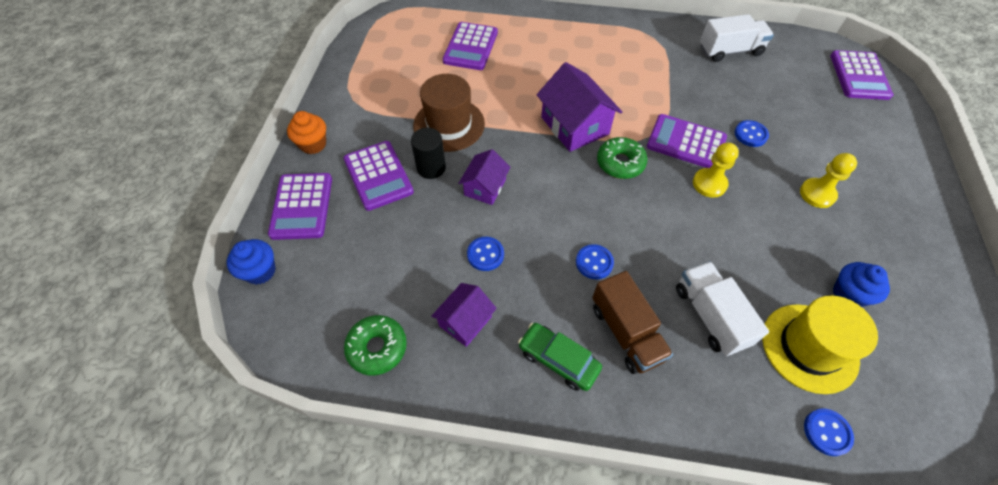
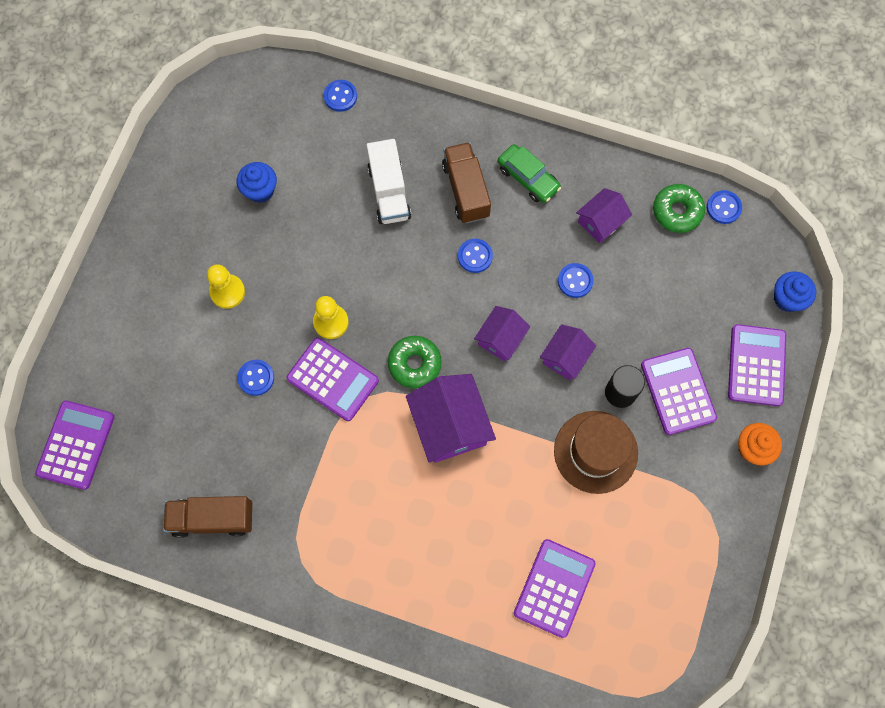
camera: 170 degrees left, 15 degrees up
(321, 362) = (723, 208): none -> blue button
(548, 193) = (501, 338): none -> purple house
(730, 51) = (212, 518): white truck -> brown truck
(809, 347) = (319, 154): yellow hat -> none

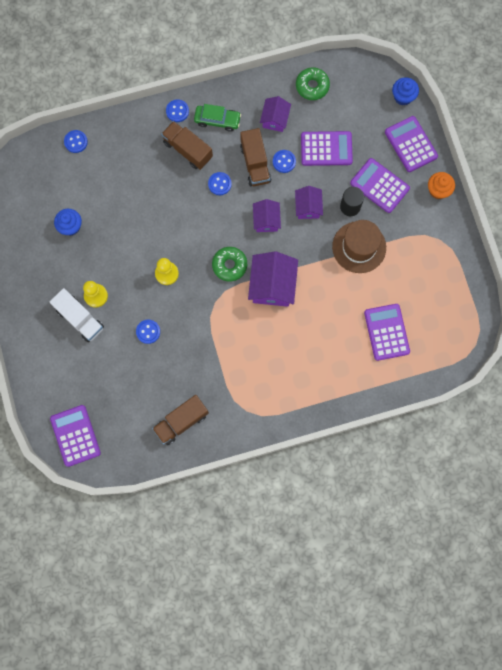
camera: 35 degrees left, 5 degrees up
(332, 379) = (191, 304): purple calculator -> purple calculator (326, 149)
(389, 192) = (145, 179): white truck -> white truck (80, 319)
(450, 425) = (272, 285): purple house -> purple house turned 60 degrees clockwise
(537, 260) = (255, 163): none -> brown truck
(723, 208) = (335, 67): blue button -> blue button (177, 111)

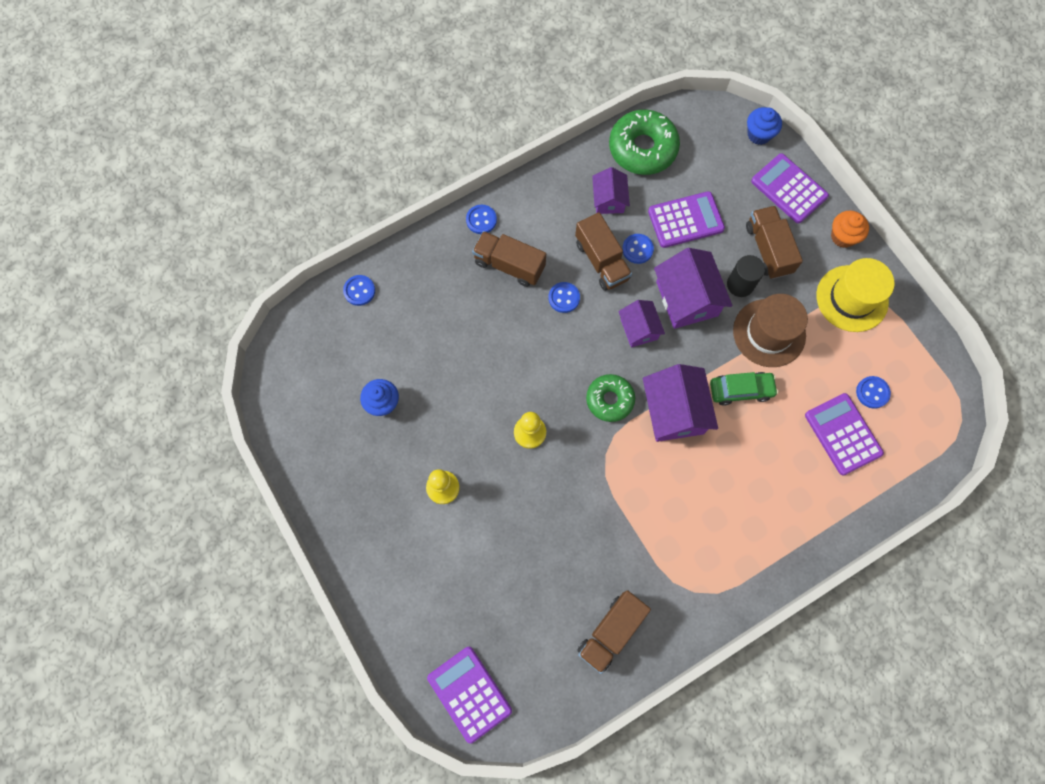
camera: 15 degrees left, 5 degrees down
(80, 319) = (430, 525): white truck -> none
(148, 332) = (528, 518): blue button -> blue button (872, 392)
(217, 120) = (536, 219): green car -> green car (741, 390)
(308, 207) = (687, 299): purple house -> purple house, size x1.66
(312, 86) = (642, 148): green donut -> green donut, size x1.57
(379, 186) = (768, 249): purple calculator -> brown truck
(428, 237) = (852, 298): none -> yellow hat

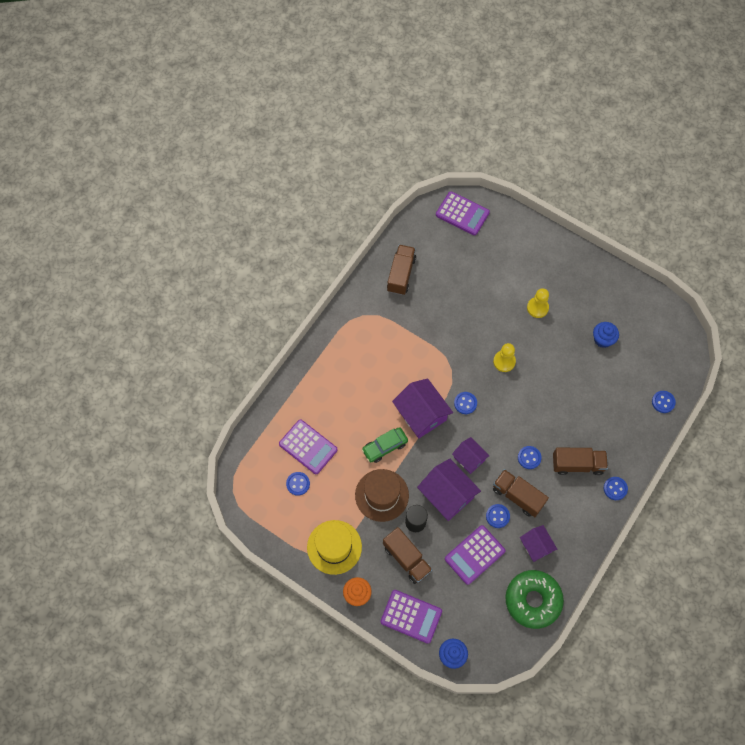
camera: 155 degrees right, 5 degrees down
(609, 400) = (465, 403): green donut -> blue button

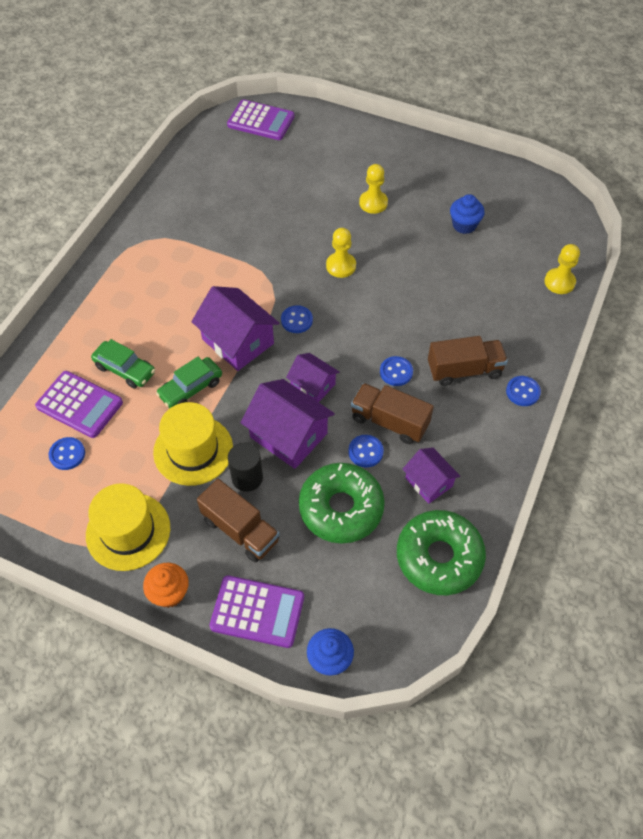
camera: 10 degrees left, 10 degrees down
(341, 424) = (125, 369): none -> green car
(382, 495) = (193, 450): brown hat -> yellow hat
(401, 274) = (191, 191): brown truck -> none
(474, 555) = (341, 508): purple calculator -> green donut
(663, 402) = (559, 282): blue button -> yellow pawn

